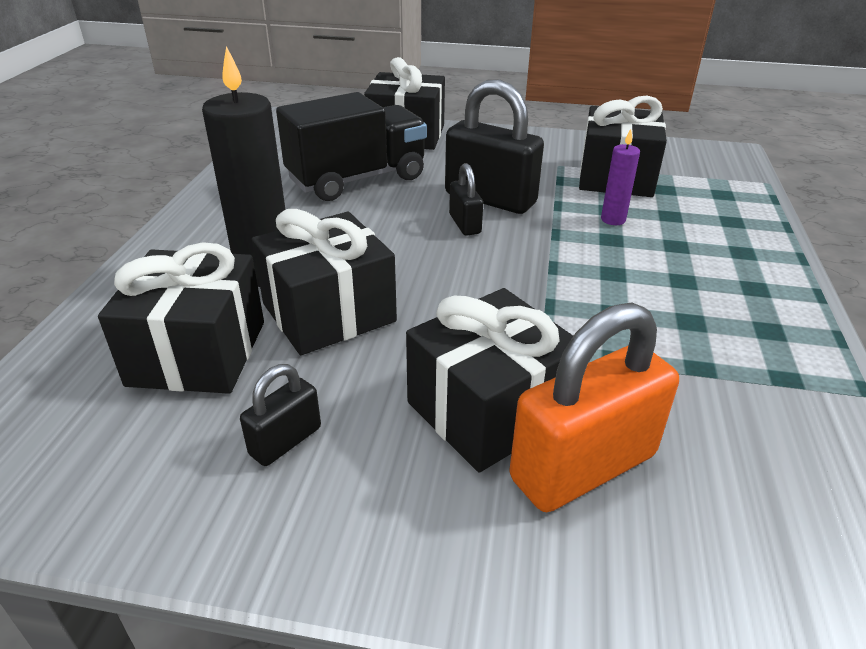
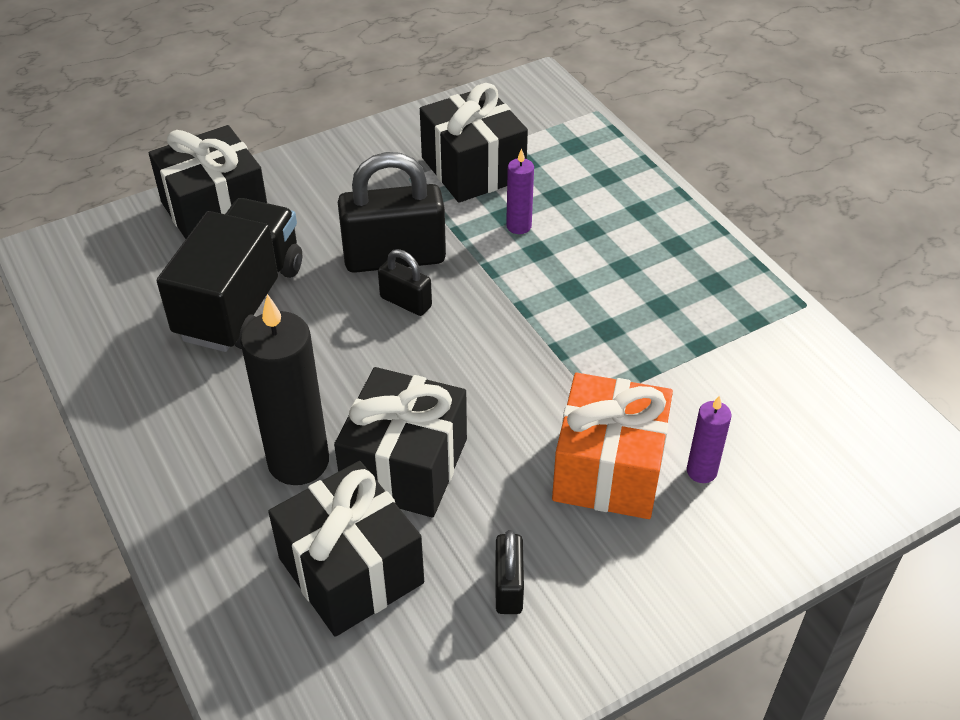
camera: 40 degrees left, 10 degrees up
(489, 409) = (608, 469): black gift -> orange gift
(583, 467) = (701, 471): orange padlock -> purple candle

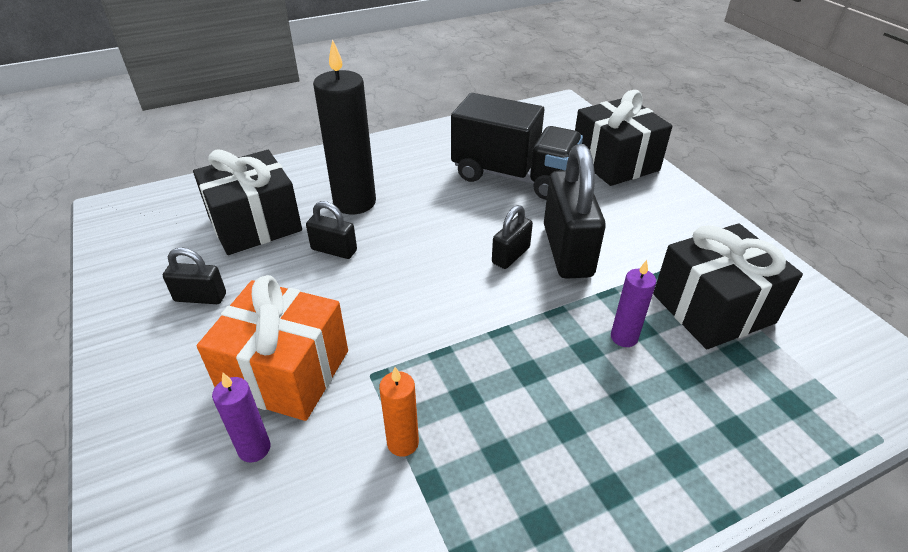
camera: 95 degrees right, 5 degrees down
(405, 465) = (334, 250): black gift -> black padlock
(668, 366) = (403, 443): none -> orange candle

